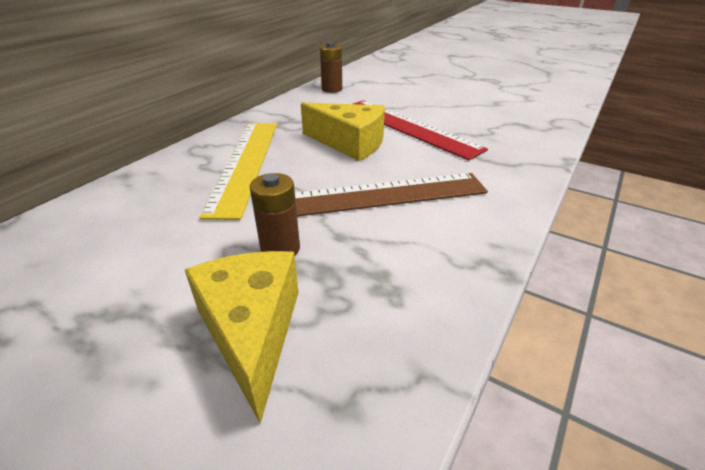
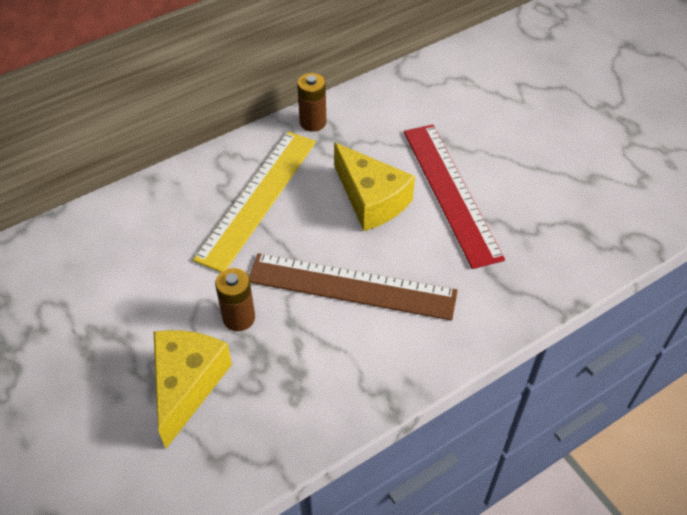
camera: 25 degrees right, 15 degrees up
(332, 89) = (412, 87): brown battery -> brown battery (313, 122)

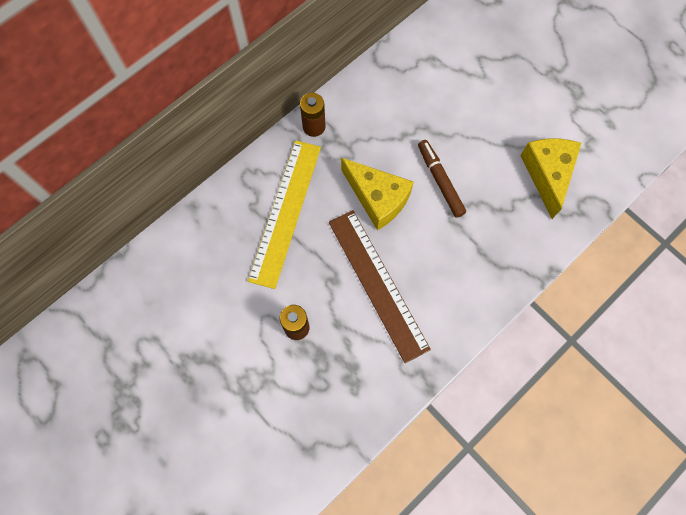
camera: 10 degrees left, 20 degrees up
(187, 385) = (271, 392): yellow cheese -> yellow cheese (547, 174)
(352, 286) = (378, 284): brown ruler -> brown ruler turned 60 degrees clockwise
(451, 192) = (440, 181): red ruler -> brown marker

